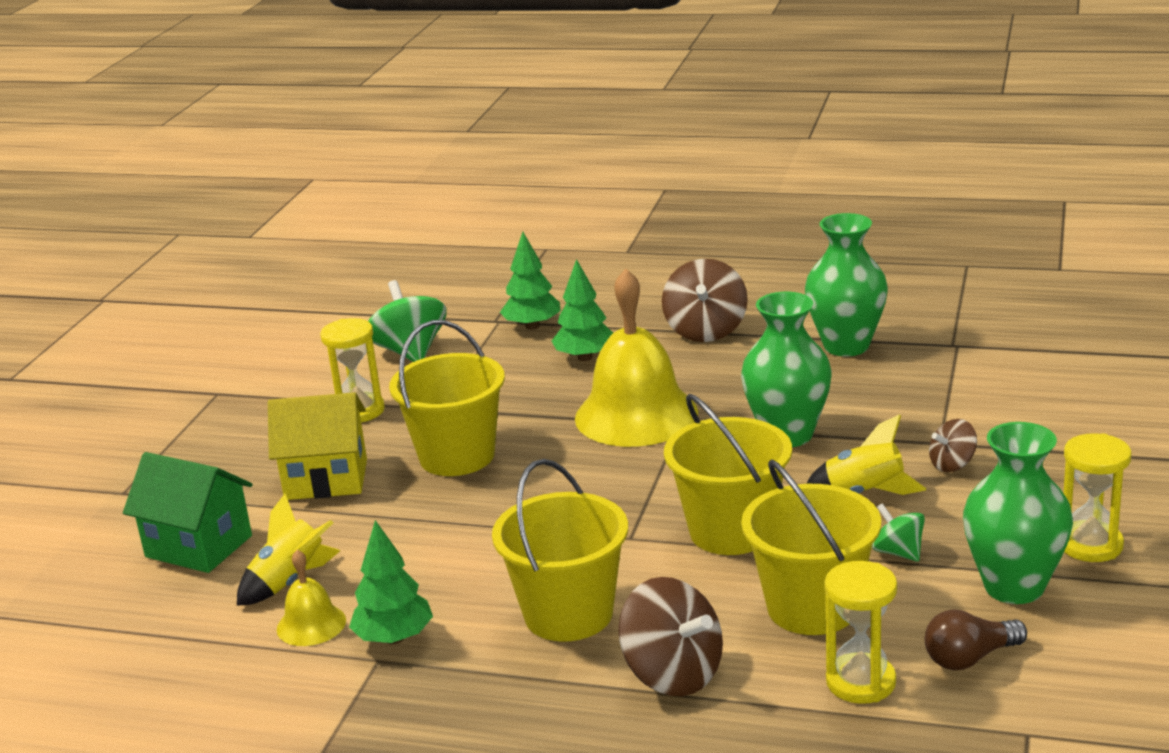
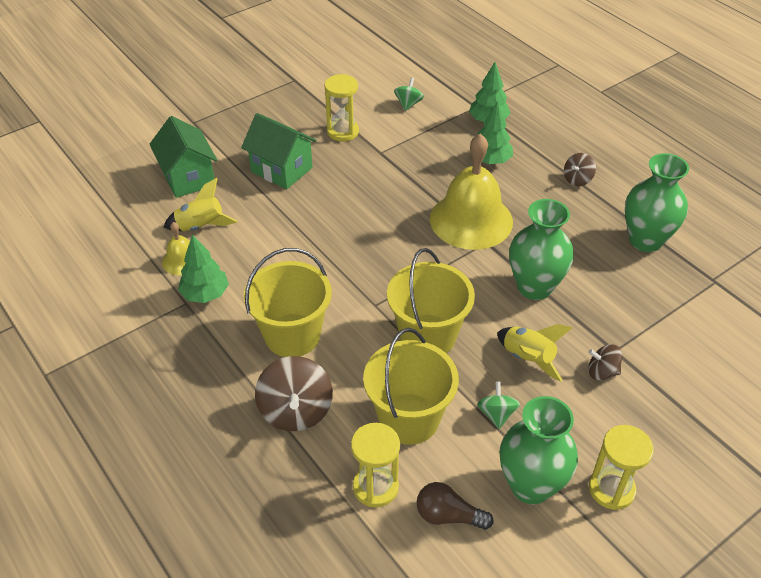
camera: 35 degrees right, 20 degrees up
(326, 479) = (281, 169): yellow house -> green house
(410, 352) = (408, 104): green spinning top -> green spinning top, size x0.56
(457, 456) = (354, 192): yellow bucket -> none
(706, 331) = (577, 179): brown spinning top -> brown spinning top, size x0.56

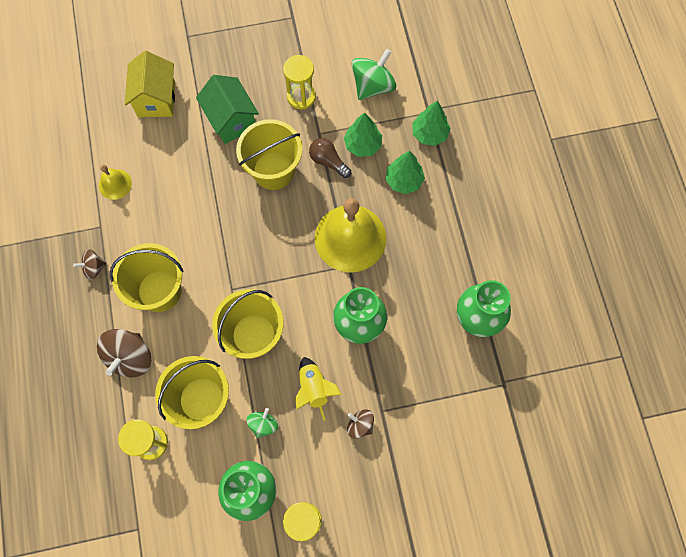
camera: 25 degrees right, 25 degrees up
(188, 178) = (156, 99): green house -> yellow house
(201, 226) = (143, 155): yellow rocket -> none
(205, 294) = (117, 225): green tree -> green tree (362, 145)
(353, 194) = (273, 171): none -> yellow bucket
(408, 104) = (373, 86): green spinning top -> green spinning top, size x1.80
(448, 516) = (186, 487): brown light bulb -> brown light bulb (328, 161)
(577, 179) = (463, 232): brown spinning top -> brown spinning top (94, 268)

